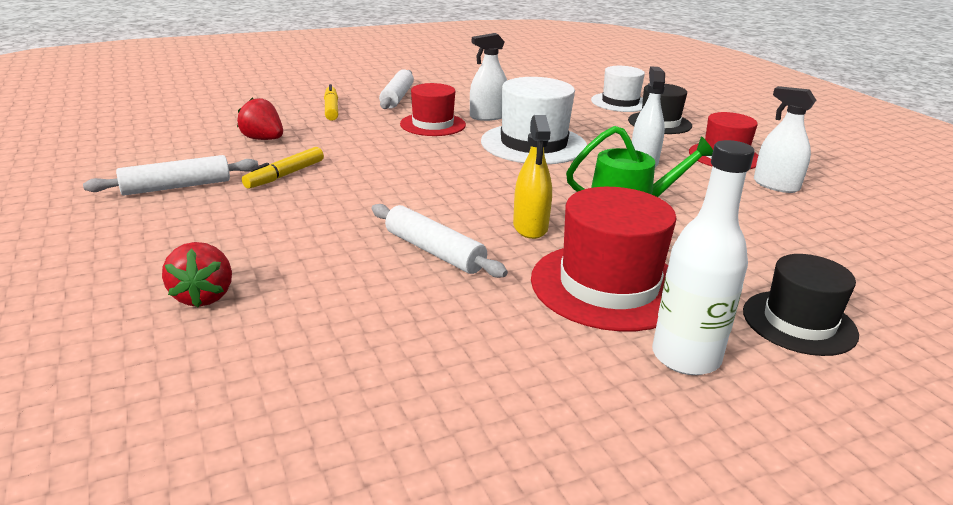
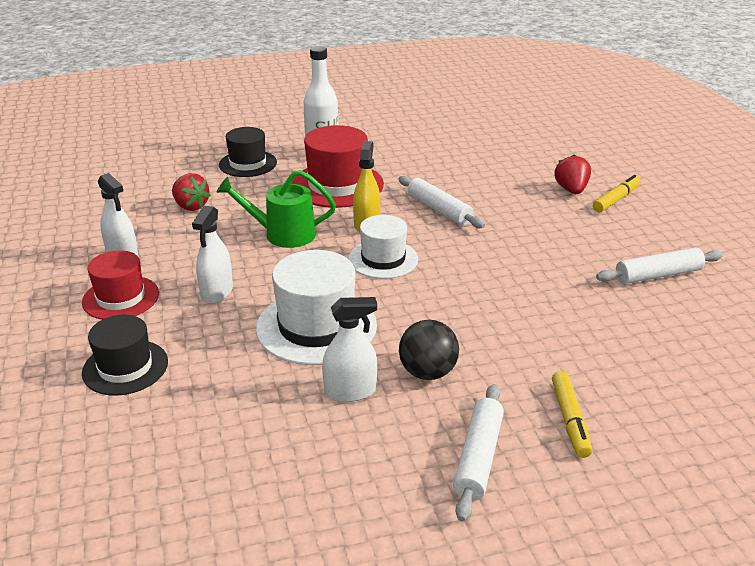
camera: 170 degrees left, 5 degrees up
(263, 139) = (624, 345): red strawberry -> red strawberry (191, 206)
(285, 175) = (571, 286): yellow marker -> yellow marker (616, 199)
(433, 124) = (427, 372): red hat -> black ball
(620, 102) = (128, 430): white hat -> white hat (383, 259)

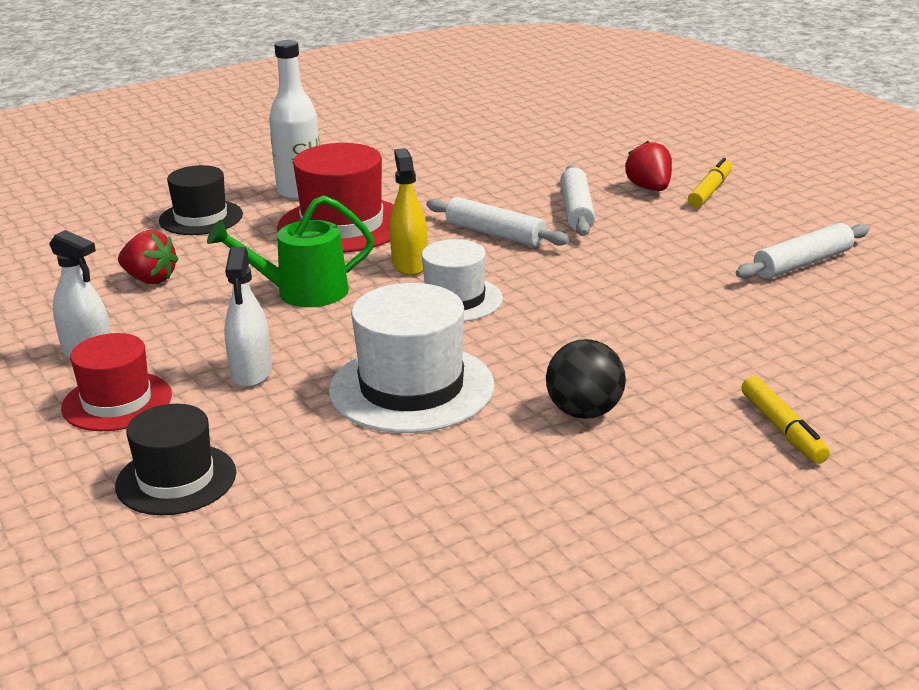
camera: 15 degrees left, 5 degrees down
(350, 391) = (499, 450): white spray bottle -> none
(478, 457) = (697, 488): white rolling pin -> white rolling pin (576, 211)

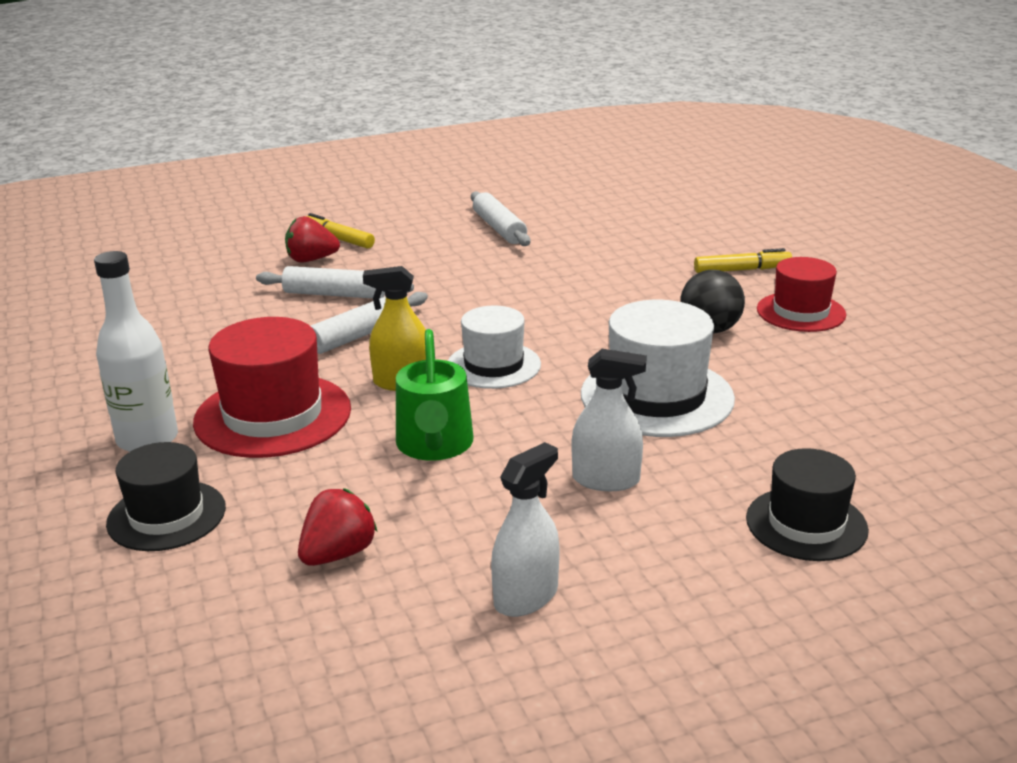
camera: 80 degrees left, 0 degrees up
(117, 402) = (649, 568): red hat -> red hat (801, 312)

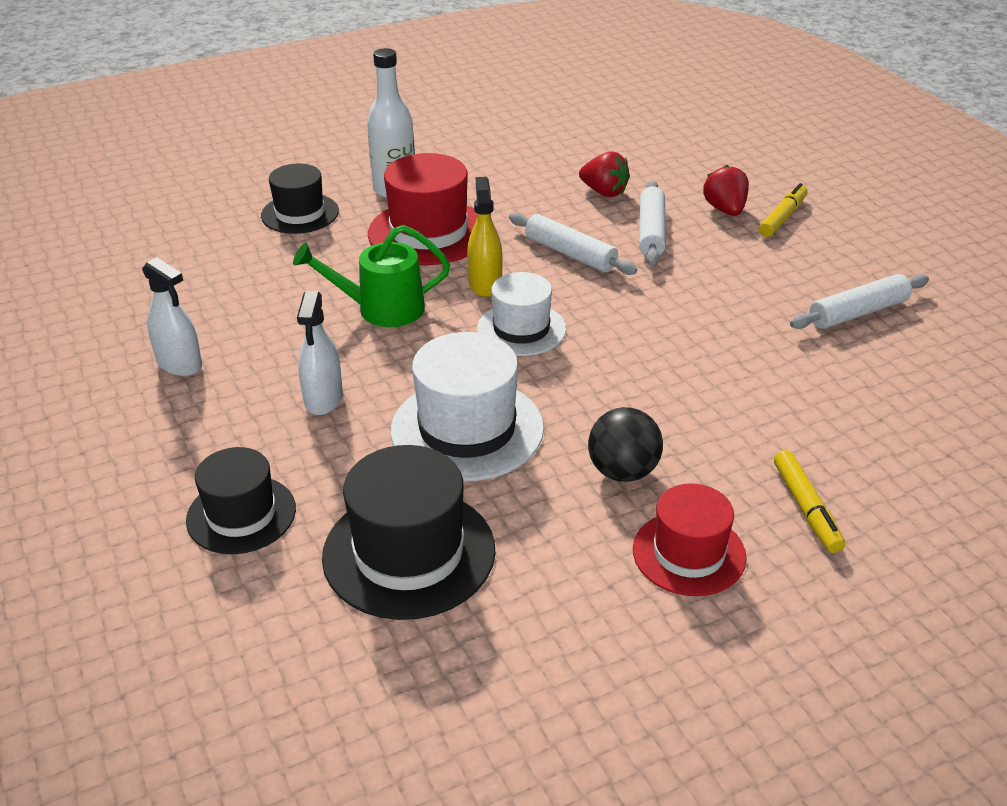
camera: 85 degrees right, 10 degrees up
(338, 554) = (245, 282): red strawberry -> red strawberry (604, 192)
(834, 426) = (409, 553): none -> black hat

